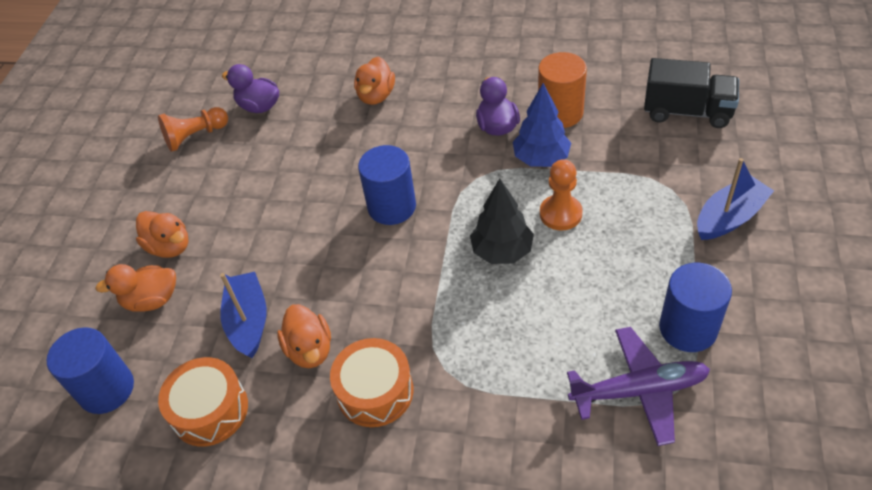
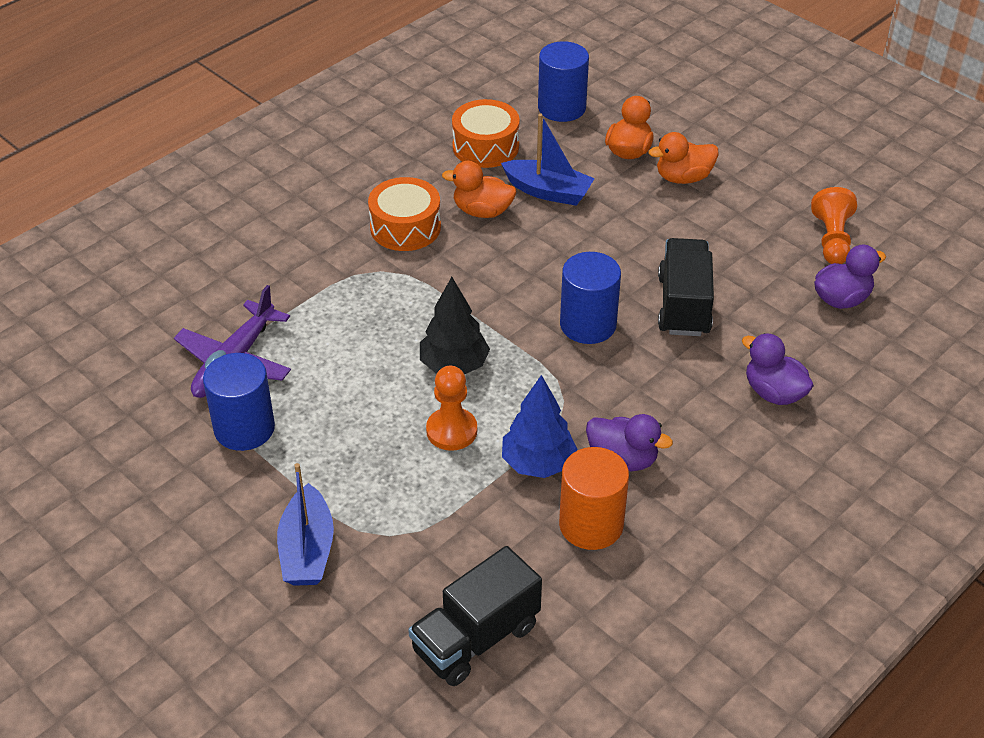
camera: 120 degrees right, 5 degrees down
(328, 171) = (683, 305): none -> black truck
(376, 96) = (773, 392): orange duck -> purple duck

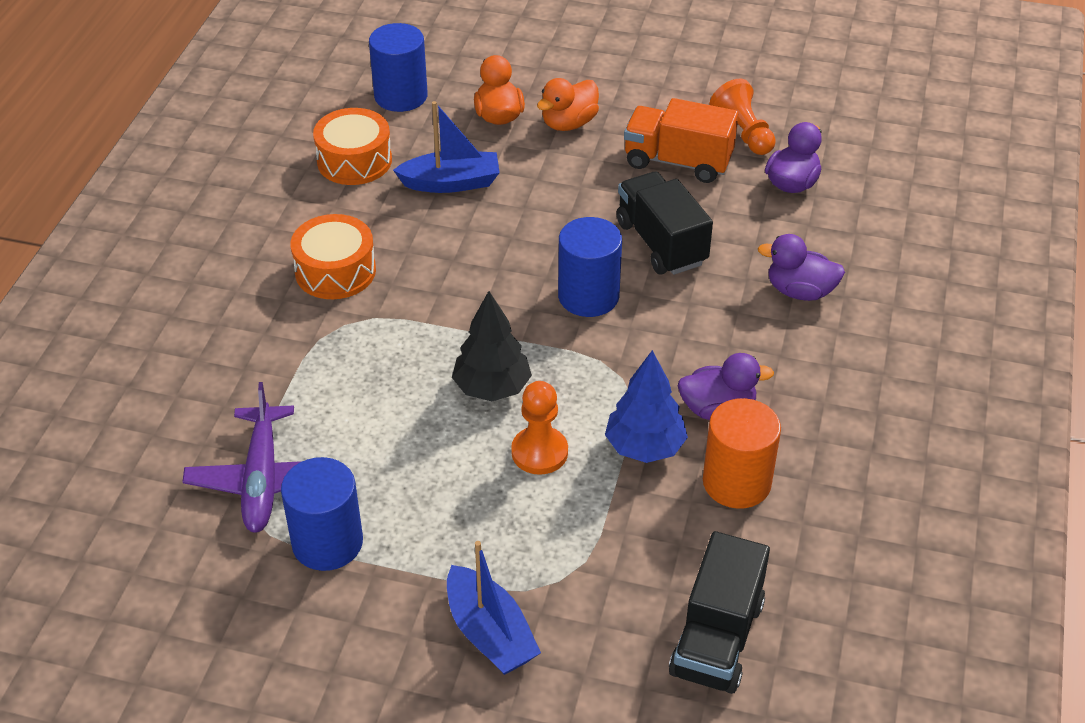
camera: 30 degrees left, 0 degrees up
(482, 211) = (401, 226): orange duck -> none
(752, 243) = (678, 162): none -> orange truck

